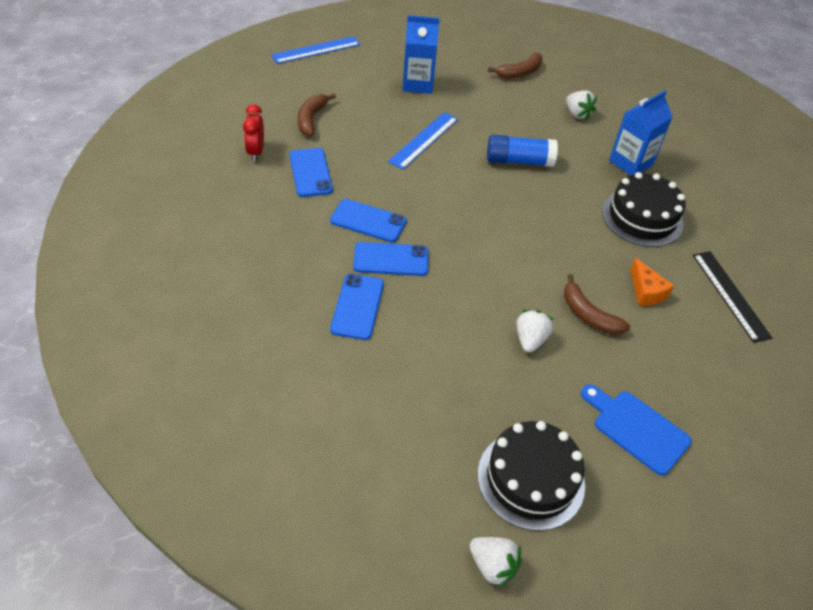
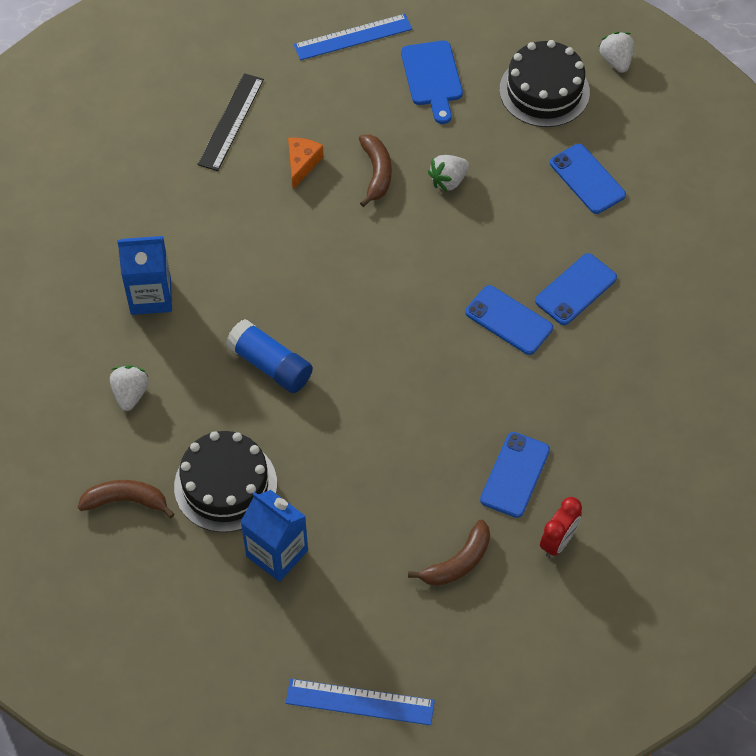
camera: 140 degrees left, 10 degrees up
(368, 221) = (498, 376): blue phone -> blue phone (587, 179)
(424, 140) = (350, 453): blue ruler -> blue ruler (353, 37)
(642, 217) = (217, 231): black cake -> black cake (225, 485)

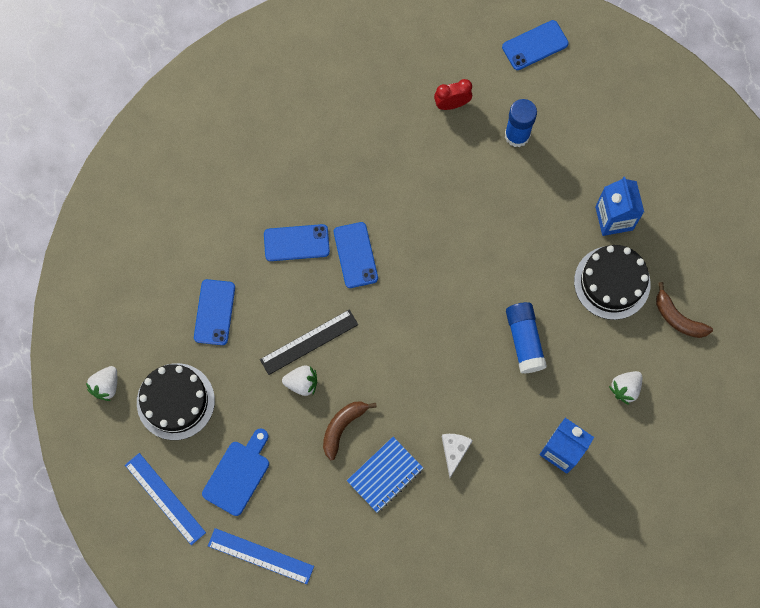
camera: 140 degrees left, 15 degrees up
(231, 121) = (404, 551): black ruler -> black ruler (309, 342)
(254, 225) = (454, 451): none -> white cheese
(302, 164) = (385, 475): orange cheese -> blue notebook
(360, 702) = (633, 103): blue ruler -> blue ruler (165, 498)
(458, 562) = (517, 135): brown banana -> blue glue stick
(515, 475) = (440, 159): blue phone -> blue phone (535, 45)

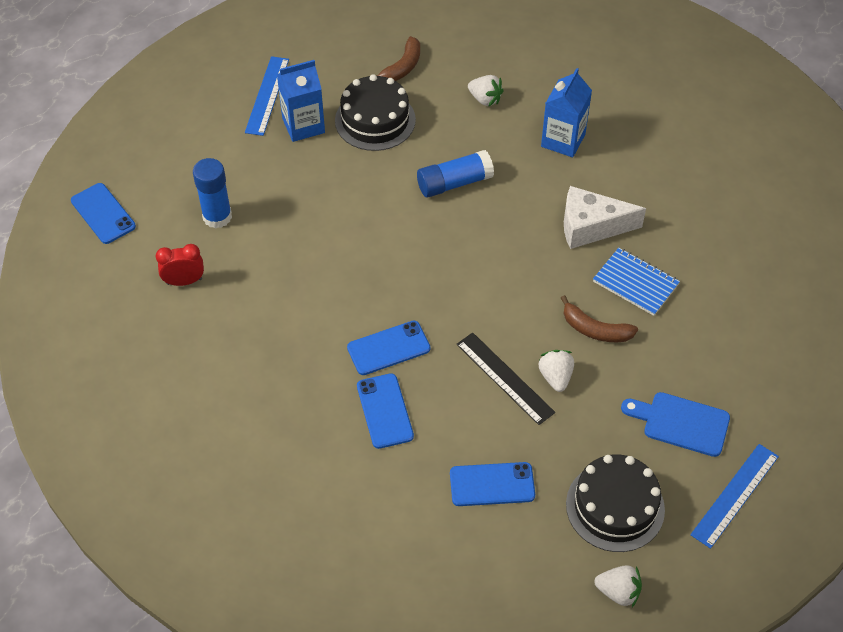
camera: 100 degrees left, 20 degrees down
(260, 556) = (764, 384): blue ruler -> blue ruler (267, 95)
(452, 104) = (184, 281): red clock -> red clock turned 105 degrees clockwise
(454, 451) = (591, 226): white cheese -> white cheese, size x1.68

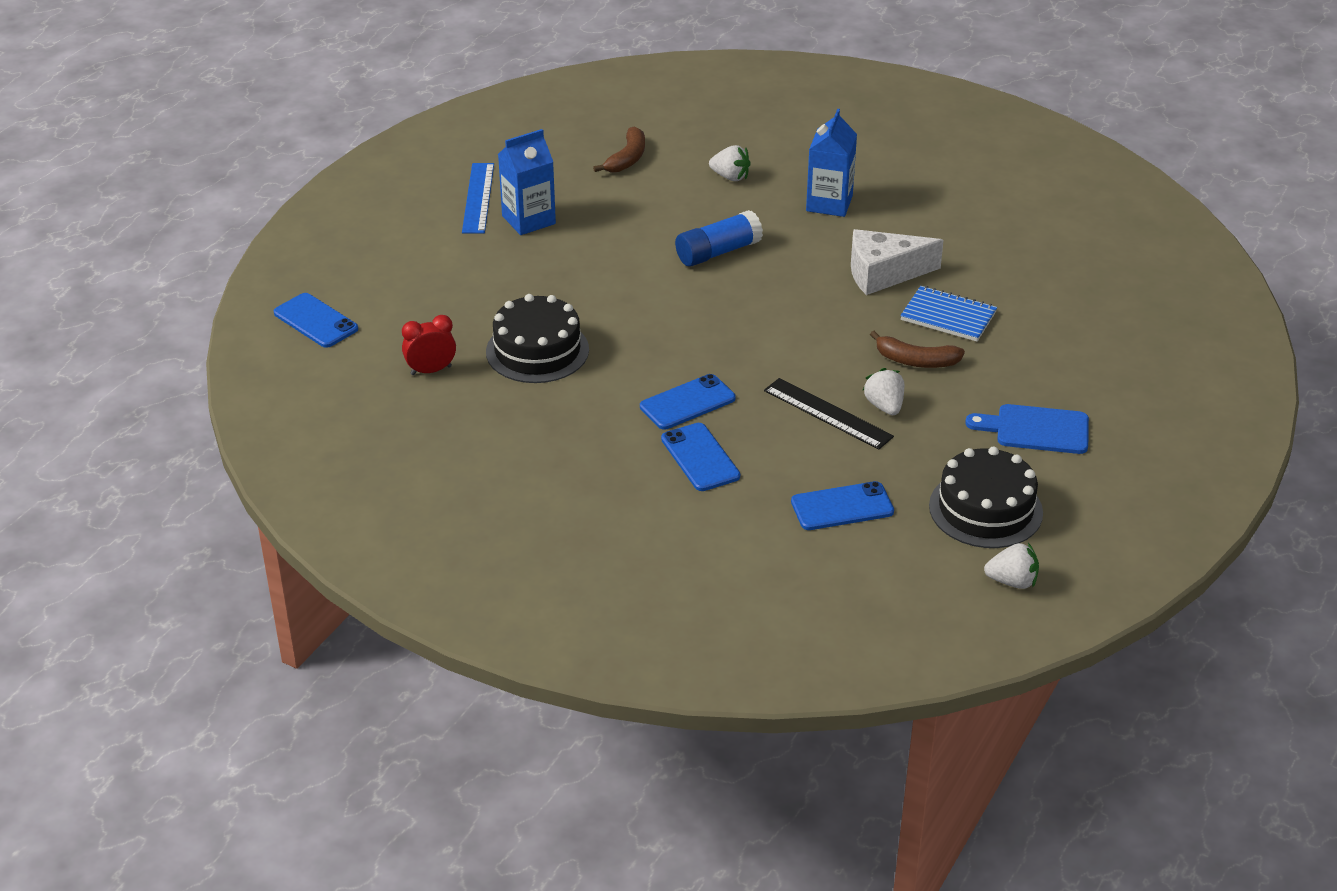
camera: 10 degrees left, 15 degrees down
(217, 217) = (452, 309): blue glue stick -> none
(375, 120) = (610, 207): black cake -> black cake (537, 350)
(735, 495) = (1114, 483): blue ruler -> none

